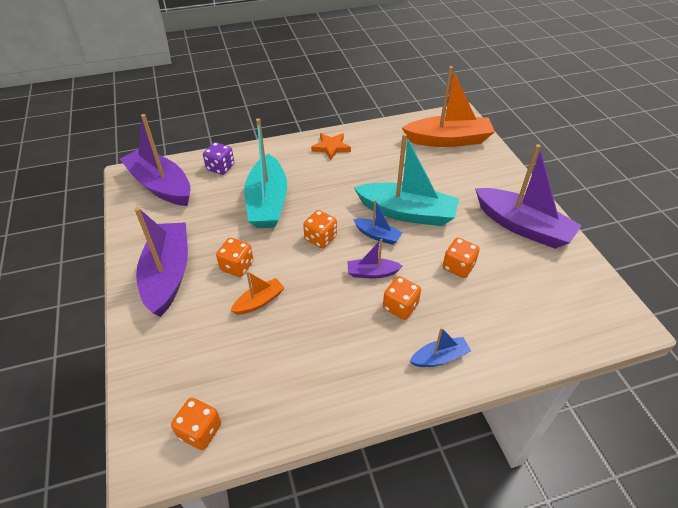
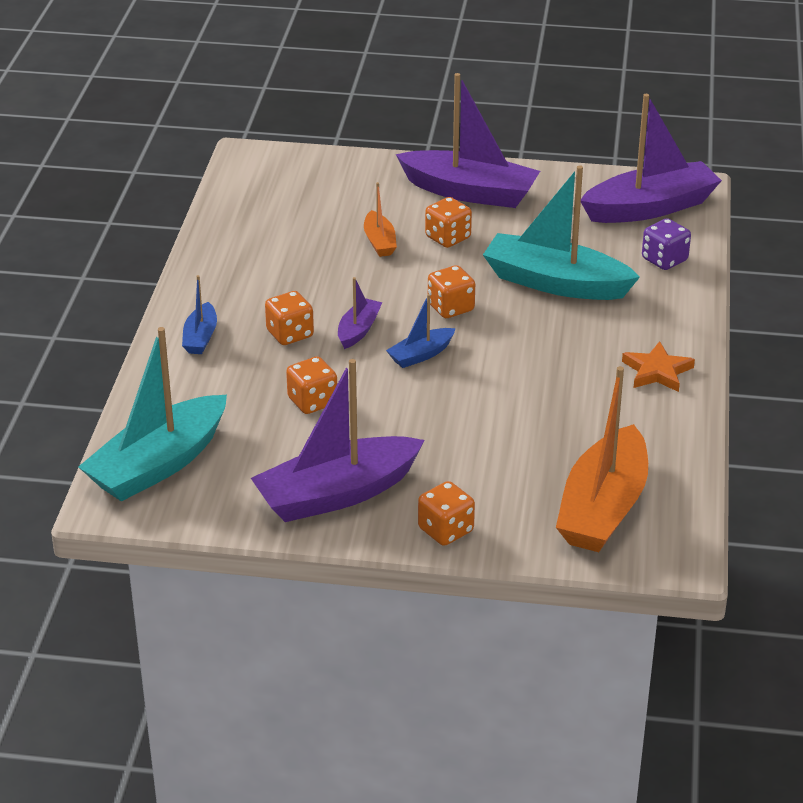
camera: 115 degrees right, 10 degrees down
(200, 431) = (252, 183): orange dice -> orange dice (445, 530)
(407, 213) = (447, 395): turquoise boat -> turquoise boat (158, 464)

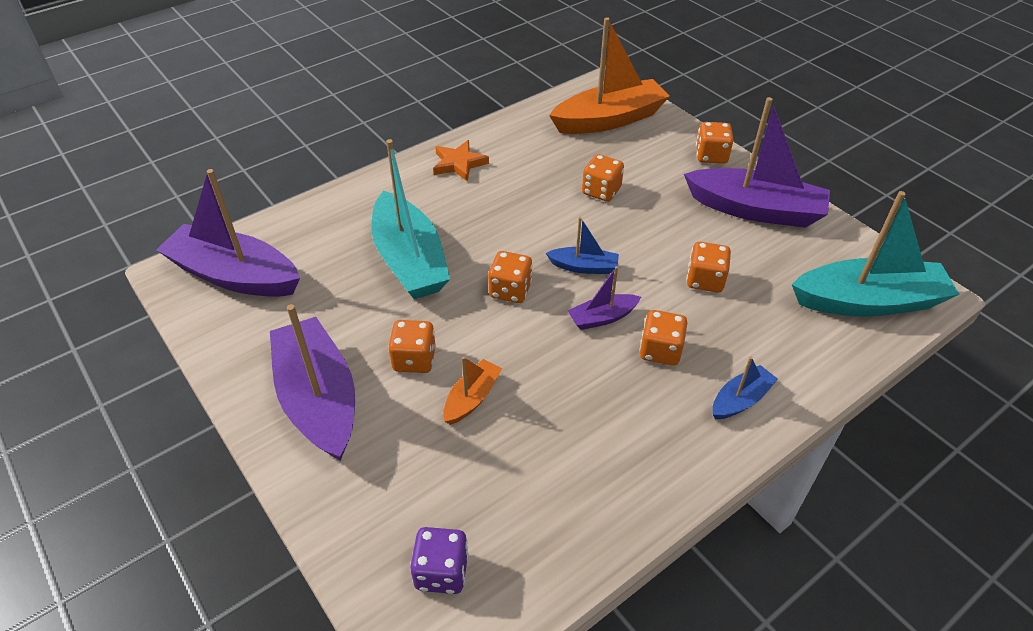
camera: 135 degrees left, 10 degrees up
(497, 424) = (601, 191): none -> orange dice
(664, 260) = (313, 228): purple dice -> purple dice (441, 571)

